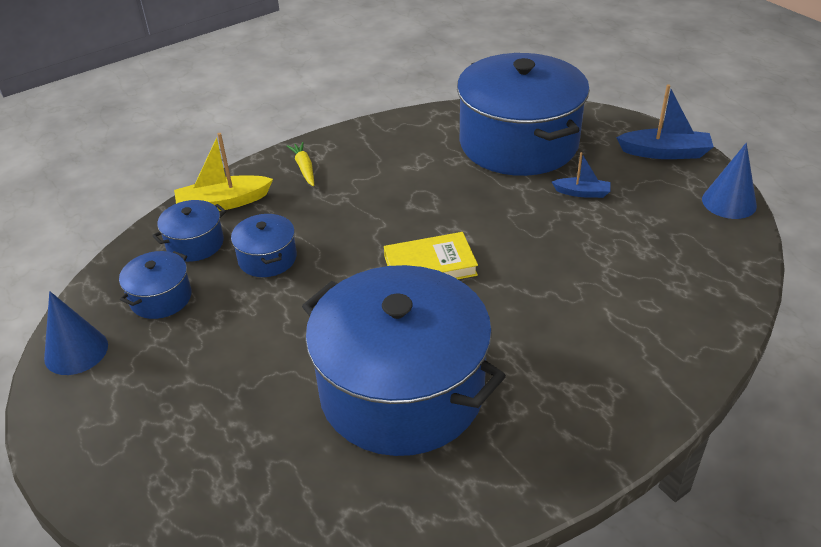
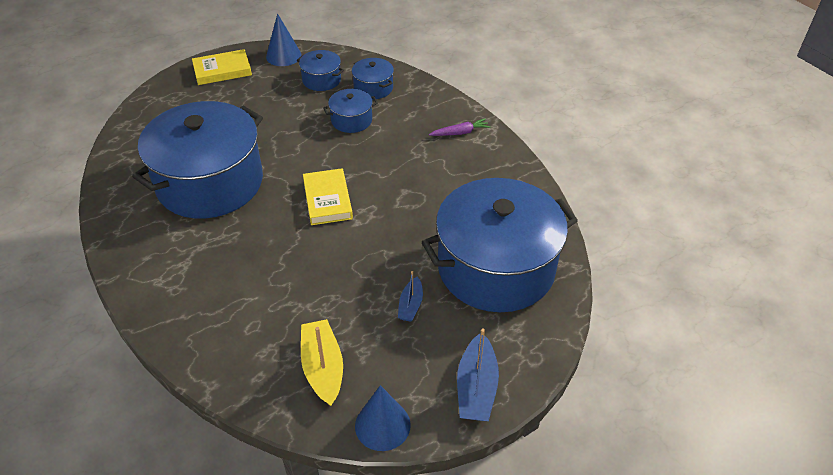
camera: 90 degrees right, 5 degrees up
(96, 430) = (222, 70): none -> yellow book
(223, 203) = (418, 96): yellow boat -> yellow boat (323, 368)
(304, 168) = (460, 133): yellow carrot -> purple carrot

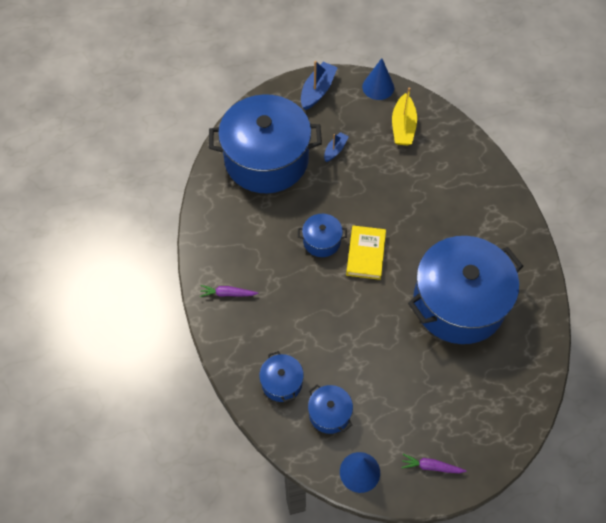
camera: 160 degrees left, 15 degrees up
(222, 70) = (431, 466): yellow book -> purple carrot
(351, 120) = (318, 341): blue pot -> blue pot (322, 241)

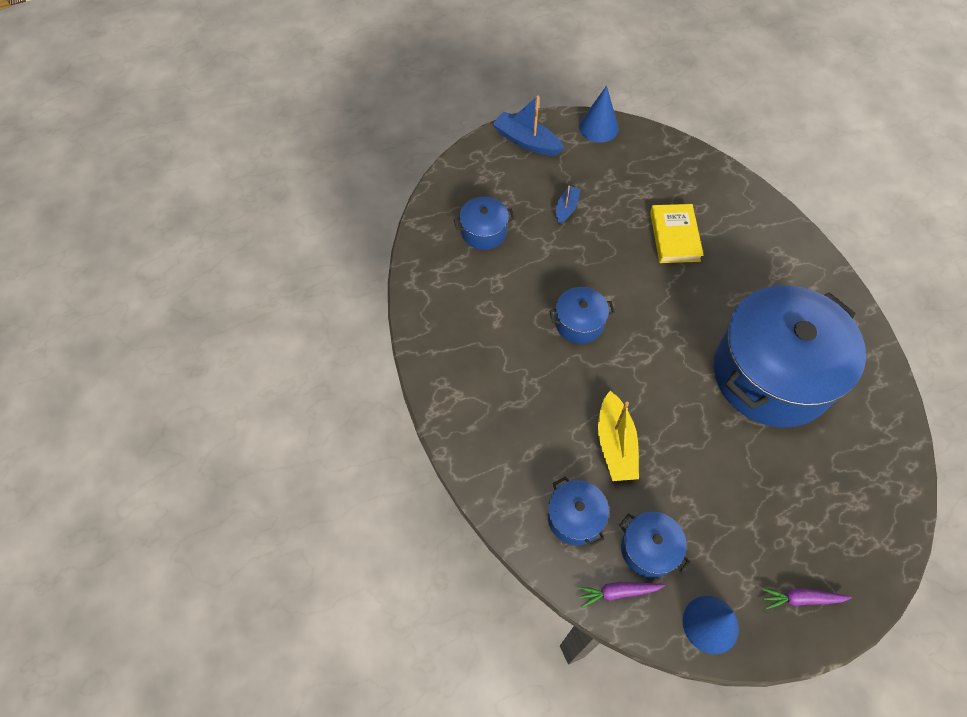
camera: 10 degrees left, 0 degrees up
(227, 293) = (475, 410): purple carrot -> purple carrot (618, 592)
(266, 159) = (484, 232): blue pot -> blue pot, size x0.43
(317, 90) = (526, 141): blue boat -> blue boat turned 75 degrees counterclockwise
(366, 254) = (639, 331): yellow book -> yellow book (674, 236)
(403, 127) = (641, 169): yellow boat -> yellow boat (615, 444)

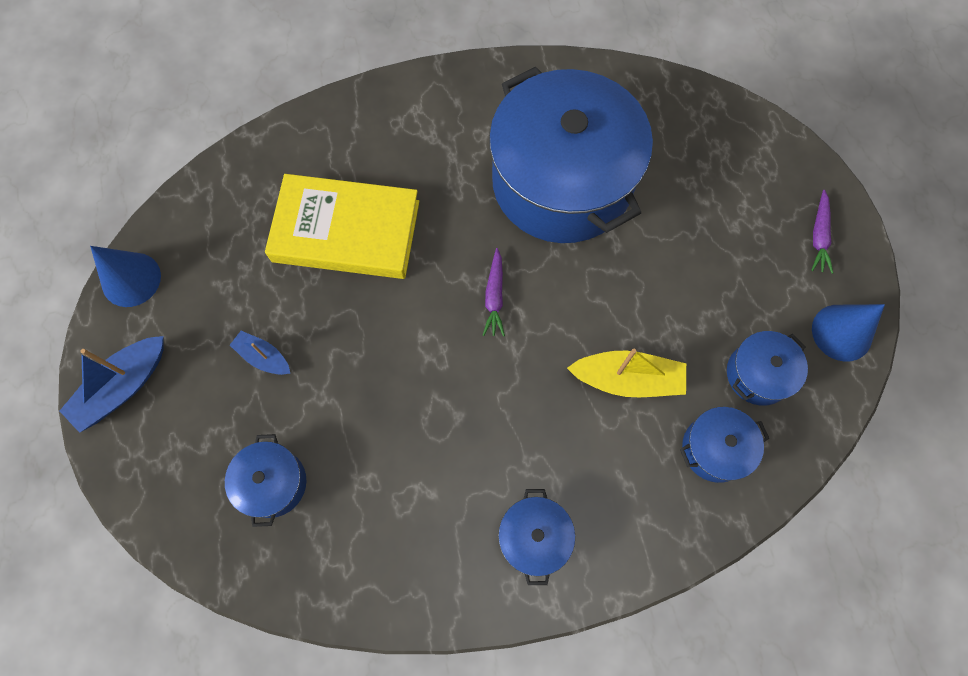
camera: 80 degrees left, 10 degrees up
(579, 323) = (452, 383): blue pot -> blue pot (534, 537)
(618, 592) = (804, 420): purple carrot -> purple carrot (494, 297)
(674, 236) = (346, 231): yellow book -> yellow book, size x1.59

